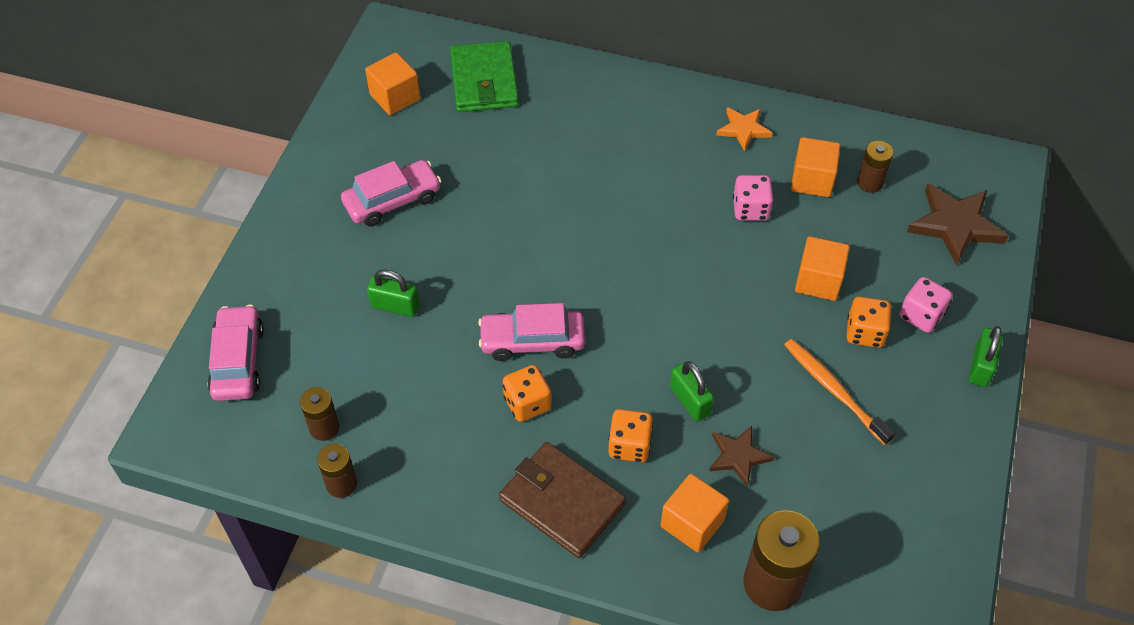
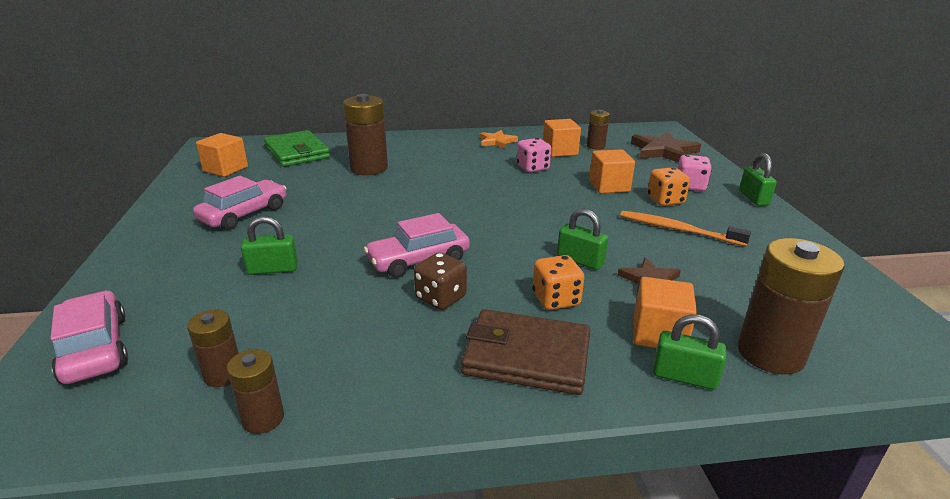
camera: 25 degrees left, 25 degrees down
(527, 403) = (441, 298): orange dice -> brown dice
(554, 146) = (369, 168): none -> brown battery
(676, 575) = (684, 376): none -> green padlock

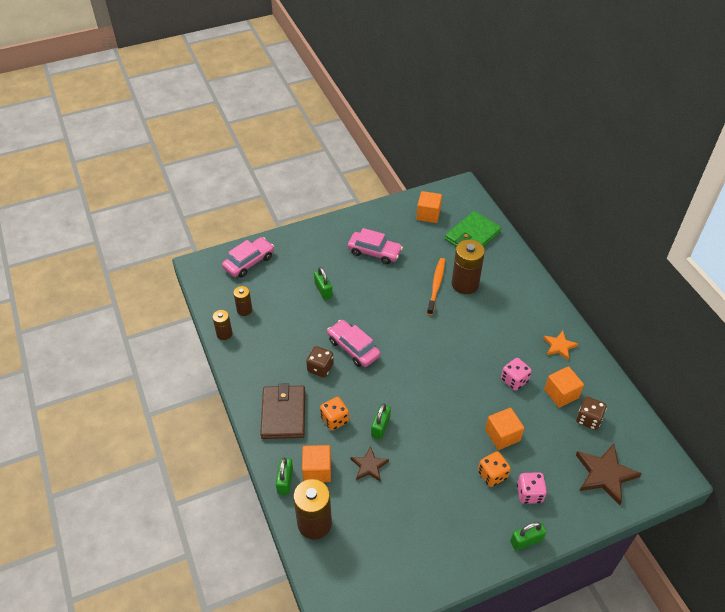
camera: 75 degrees right, 20 degrees up
(595, 146) = (588, 419): brown battery -> brown dice
(677, 229) = (445, 482): orange toothbrush -> orange toothbrush (436, 285)

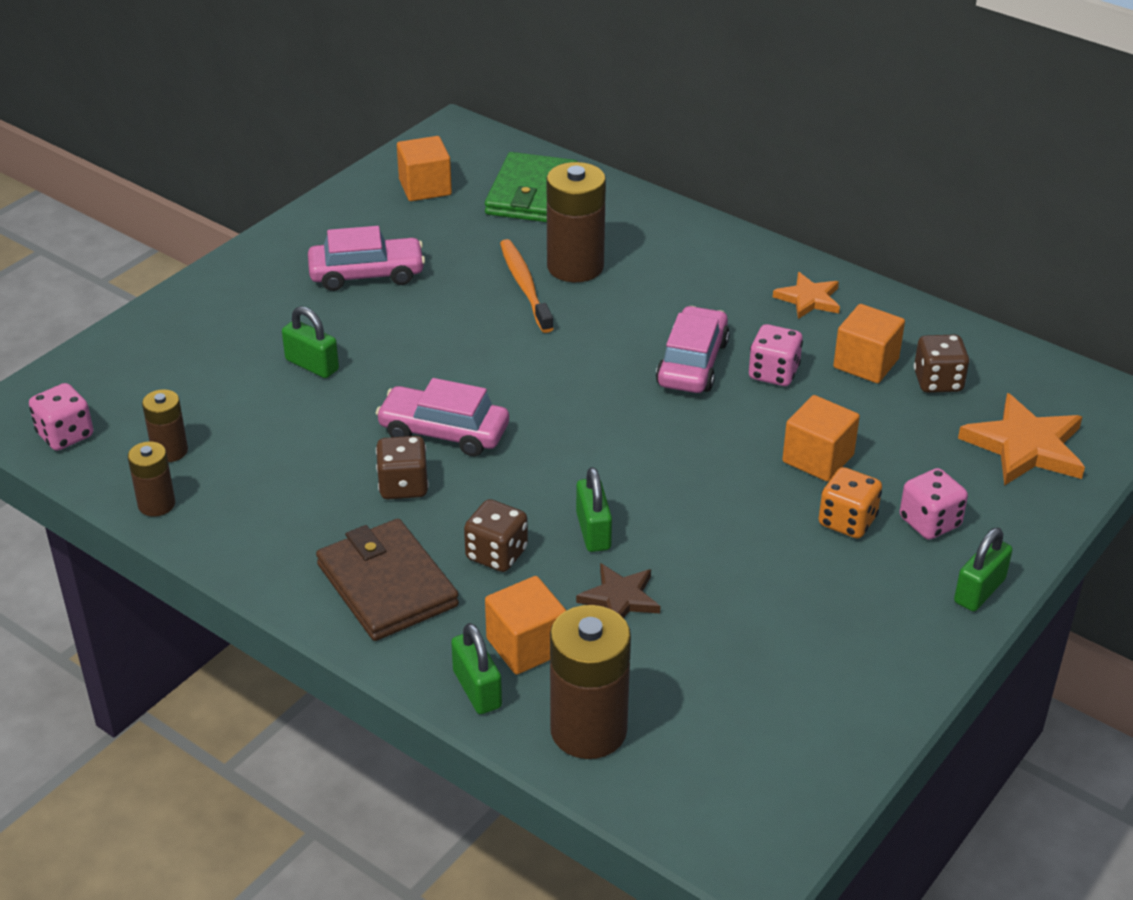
camera: 30 degrees left, 10 degrees down
(212, 285) = (65, 435): none -> pink dice
(249, 262) = (117, 372): pink car -> pink car (692, 363)
(334, 419) = (496, 554): orange dice -> brown dice
(605, 474) = (1025, 446): brown star -> orange star

